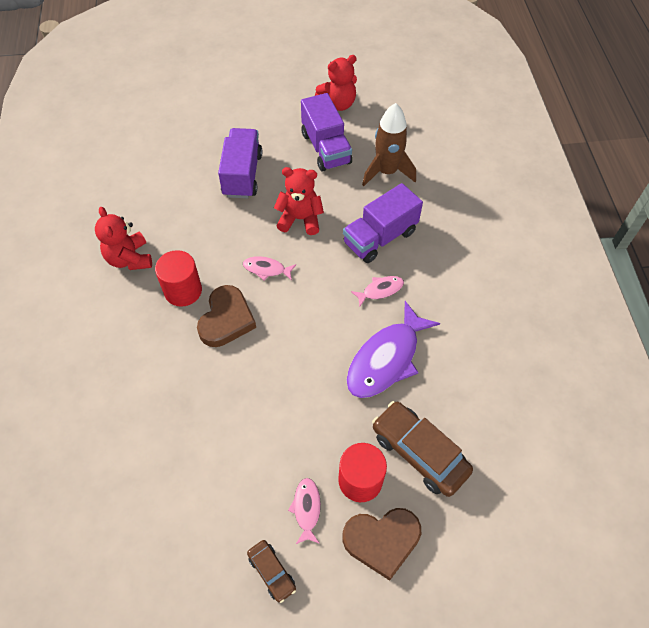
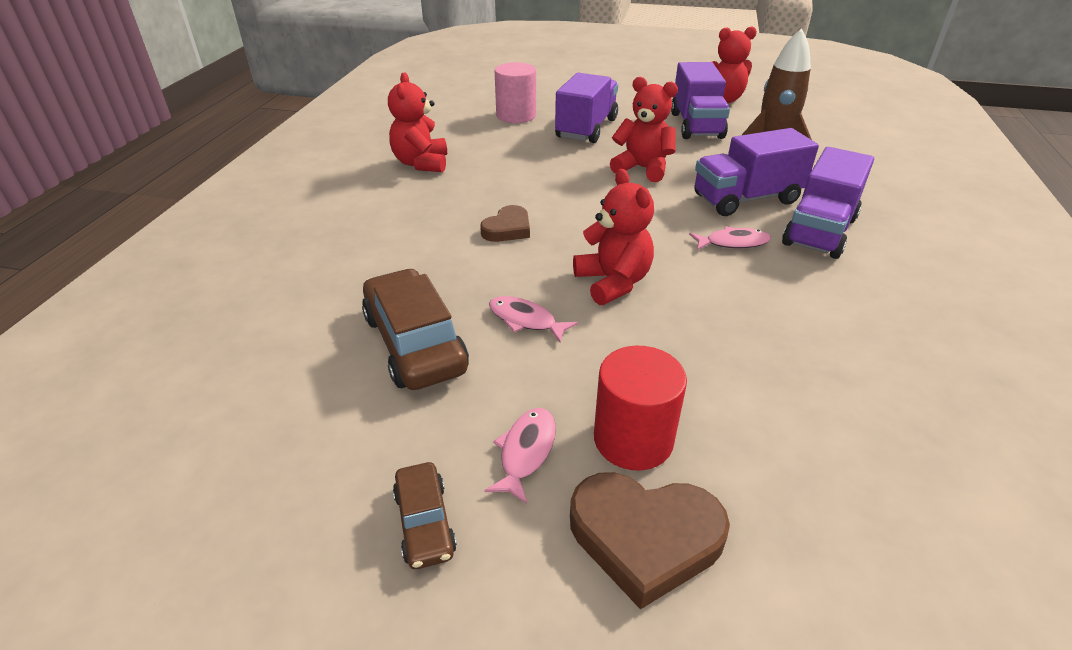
camera: 20 degrees right, 20 degrees down
(179, 170) = (516, 115): none -> pink cylinder
(183, 290) = (467, 196): red cylinder -> none
(226, 319) = (507, 229): brown heart -> brown heart, size x0.63
(266, 269) = (581, 198): pink fish -> pink fish (526, 320)
(314, 354) = (613, 282): none -> red teddy bear
(386, 359) = (723, 309): purple fish -> none
(419, 452) = (751, 430): brown car -> brown car (415, 343)
(432, 261) = (819, 231): none -> purple truck

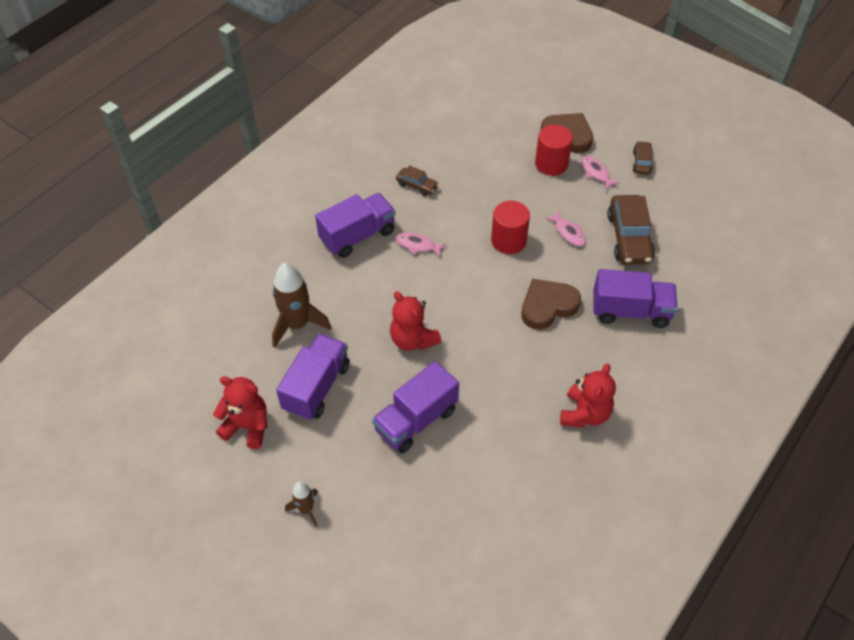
camera: 155 degrees left, 15 degrees up
(507, 229) = (547, 306): brown heart -> brown heart, size x1.59
(516, 115) = (467, 474): pink cylinder -> none
(526, 452) = (596, 173): pink fish -> pink fish turned 105 degrees clockwise
(613, 282) = (508, 241): red teddy bear -> red cylinder
(627, 82) = (306, 509): none -> brown rocket
(746, 199) = (371, 279): purple truck -> purple truck (630, 311)
(828, 315) = (417, 185): none -> brown car

